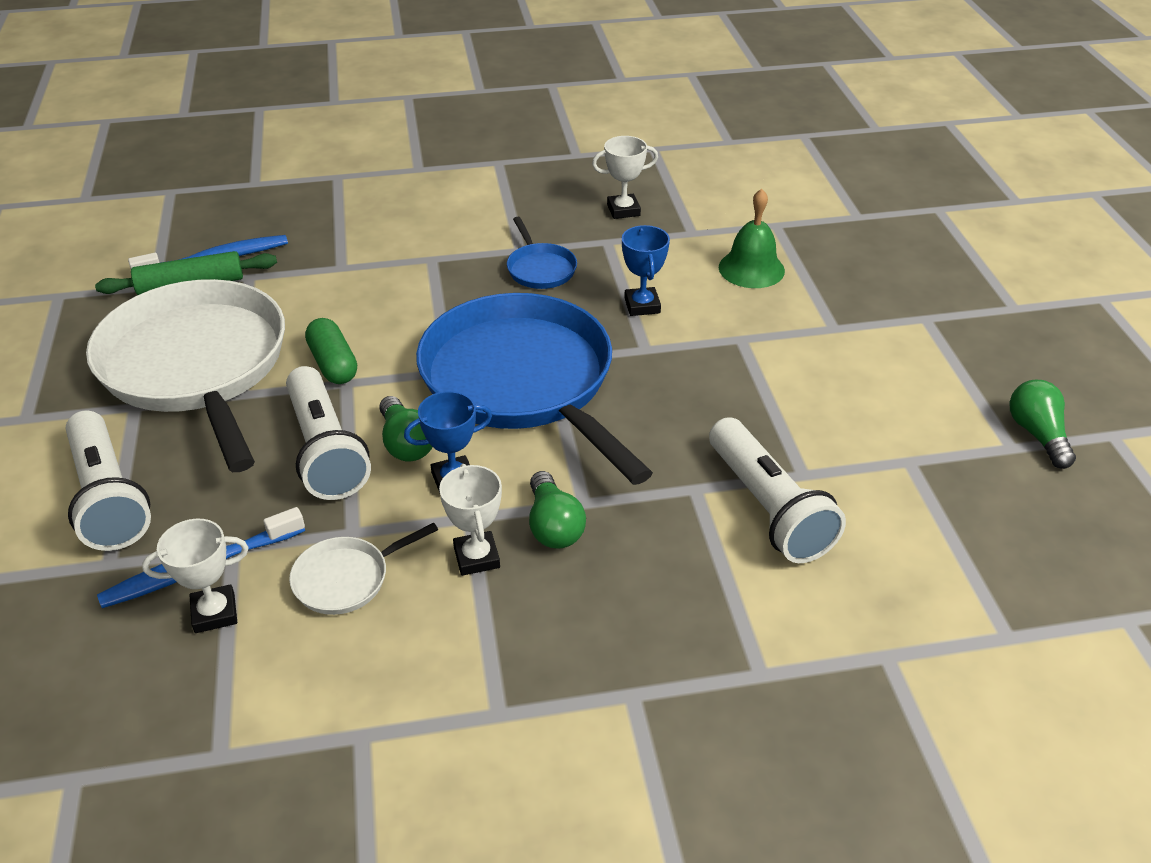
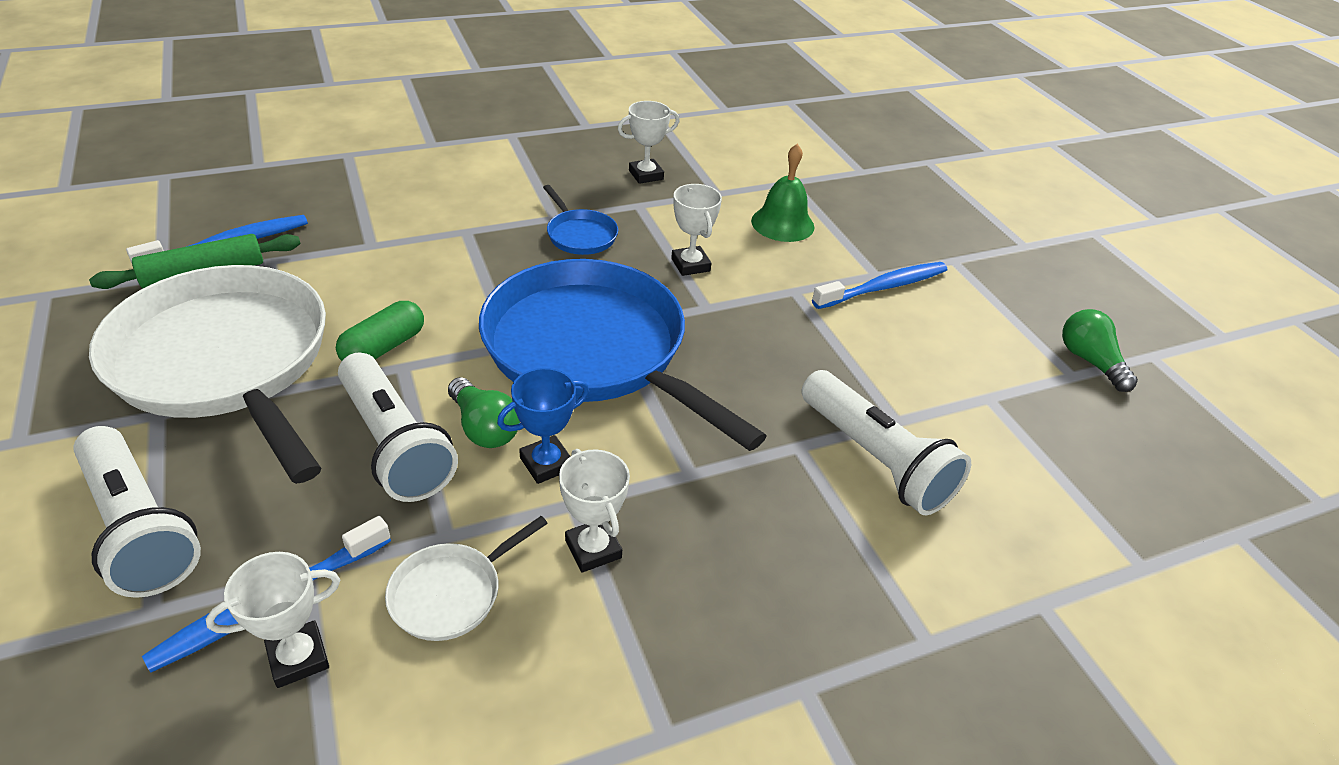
camera: 15 degrees left, 0 degrees up
(333, 364) = (384, 347): green capsule -> green capsule turned 75 degrees clockwise
(553, 526) = (666, 503): green light bulb -> none
(642, 305) = (690, 265): blue trophy -> white trophy
(837, 341) = (883, 287): none -> blue toothbrush

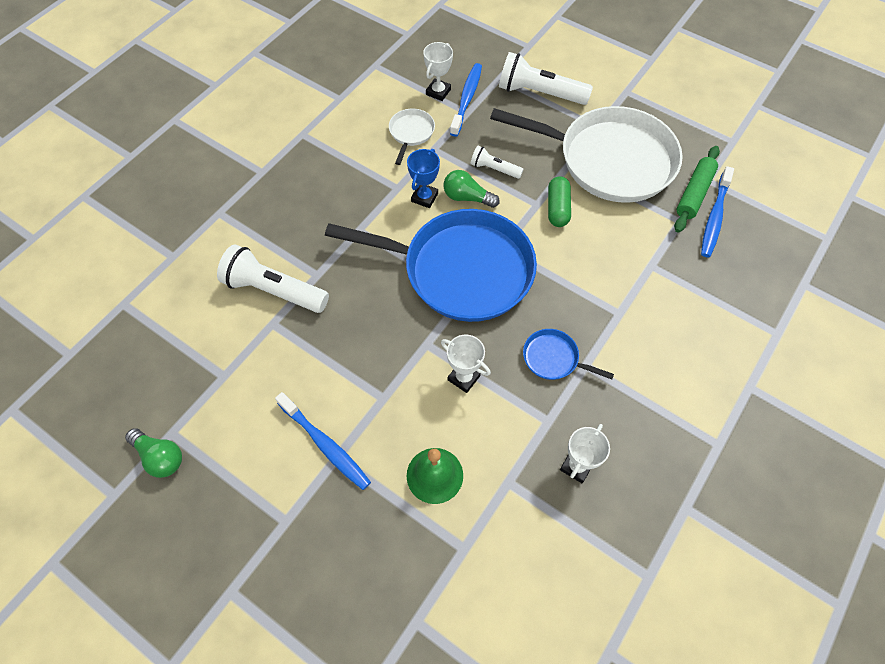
camera: 150 degrees right, 20 degrees up
(394, 444) = (494, 169): white flashlight -> white flashlight, size x0.54
(593, 549) = (374, 175): white trophy -> none
(883, 287) = (325, 445): blue toothbrush -> blue toothbrush turned 75 degrees counterclockwise

